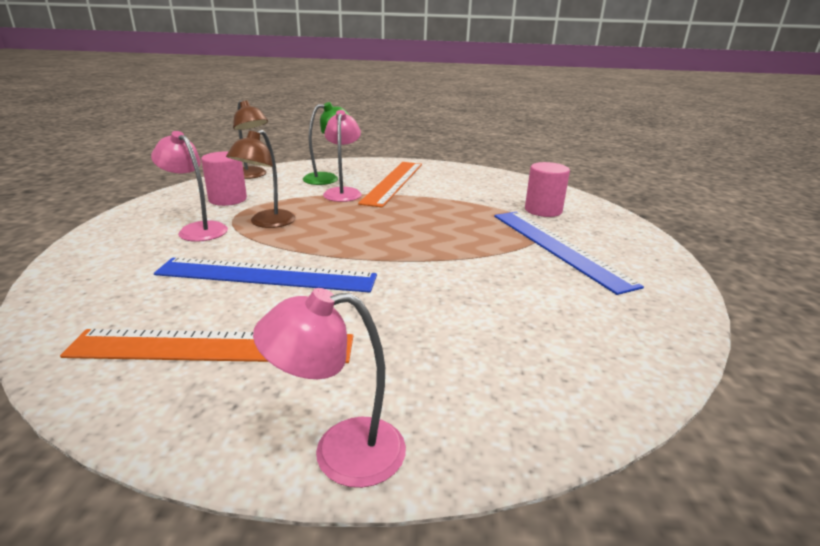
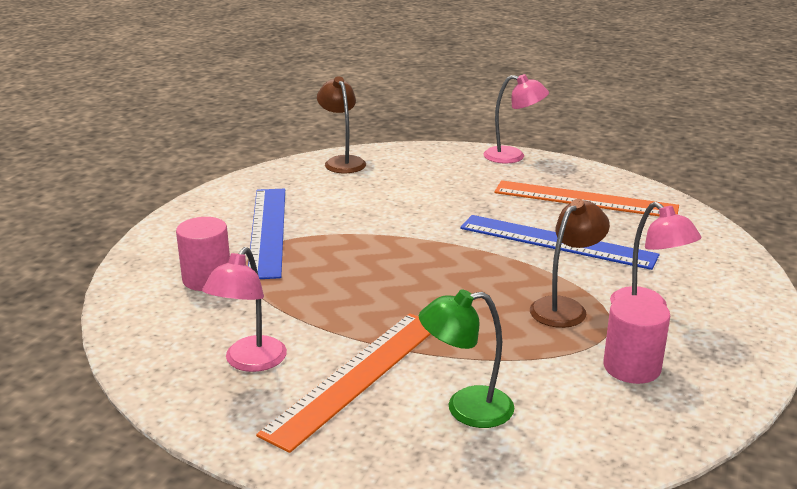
camera: 160 degrees left, 0 degrees up
(252, 175) = (611, 444): brown lamp -> brown lamp (342, 162)
(343, 192) = (451, 359): pink lamp -> pink lamp (250, 362)

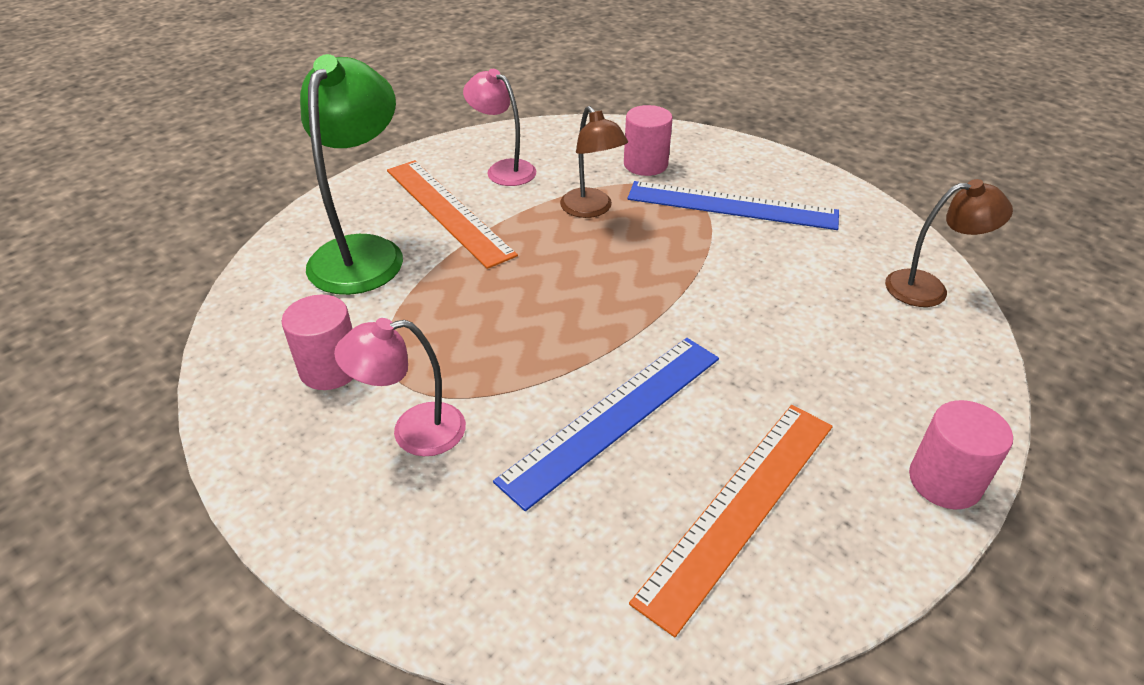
camera: 110 degrees right, 15 degrees up
(466, 409) = (363, 252): green lamp -> green lamp, size x1.67
(513, 156) = (944, 481): pink lamp -> pink cylinder
(565, 307) = (462, 363): brown lamp -> brown lamp (591, 209)

